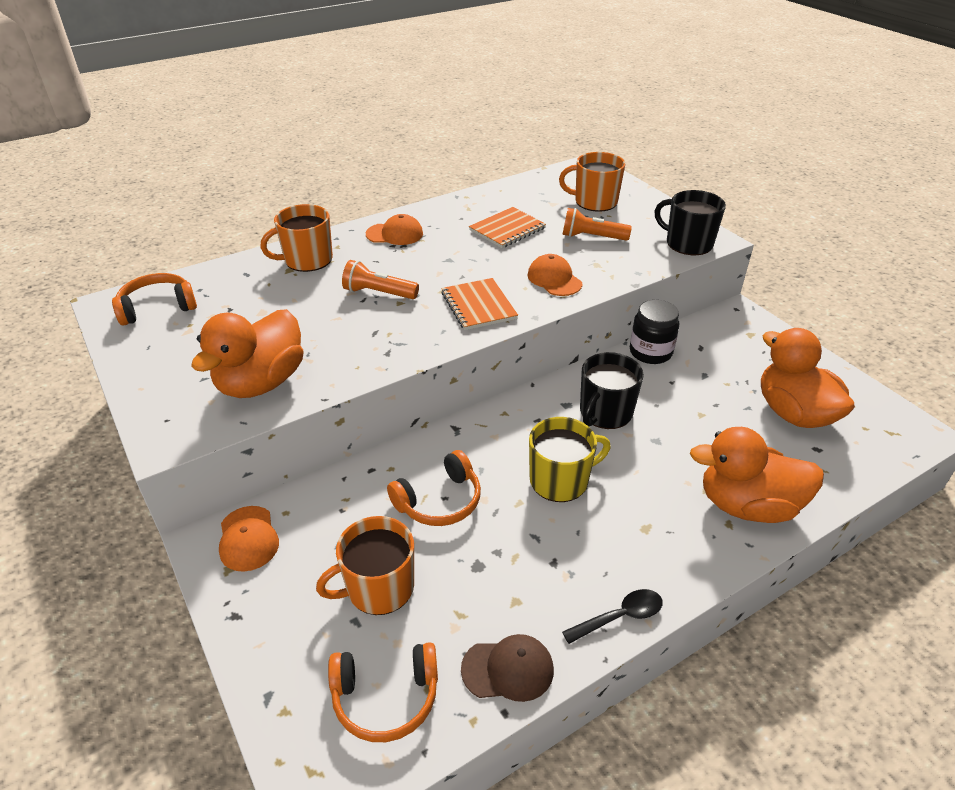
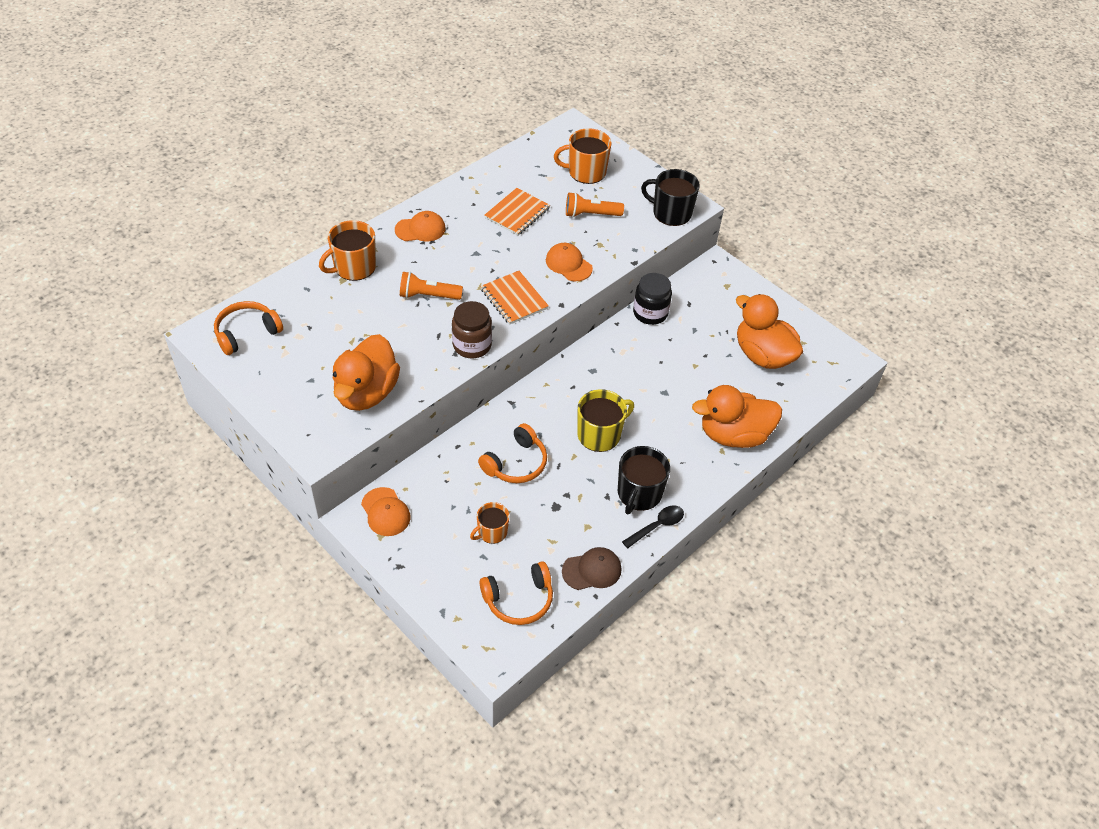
camera: 15 degrees left, 10 degrees up
(378, 588) = (492, 532): orange mug -> orange mug, size x0.63
(411, 347) = (472, 345): none -> brown jar
(605, 412) = (623, 373): black mug -> black mug (639, 493)

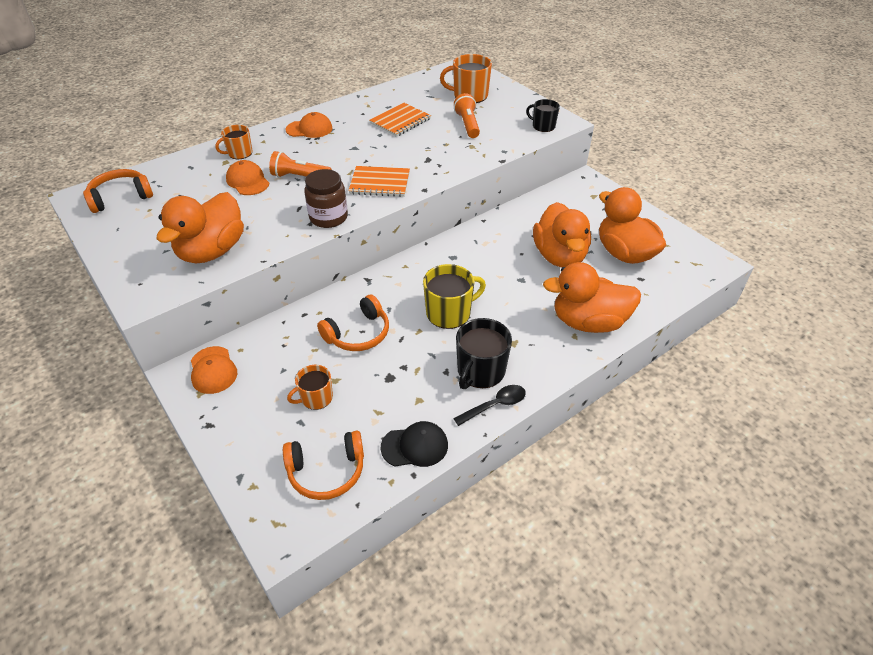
camera: 10 degrees right, 5 degrees down
(354, 267) = (239, 153): orange mug -> orange mug, size x0.63
(514, 299) = (380, 183): orange notebook -> orange notebook turned 60 degrees counterclockwise
(568, 264) = (439, 159): orange cap -> orange cap (248, 181)
(590, 214) = (467, 124): orange flashlight -> orange flashlight turned 75 degrees clockwise
(592, 570) = (415, 446): brown cap -> black cap
(650, 313) = (517, 214): black jar -> none
(671, 213) = (543, 126): black mug -> black mug, size x0.63
(699, 362) = (559, 256): none -> orange duck

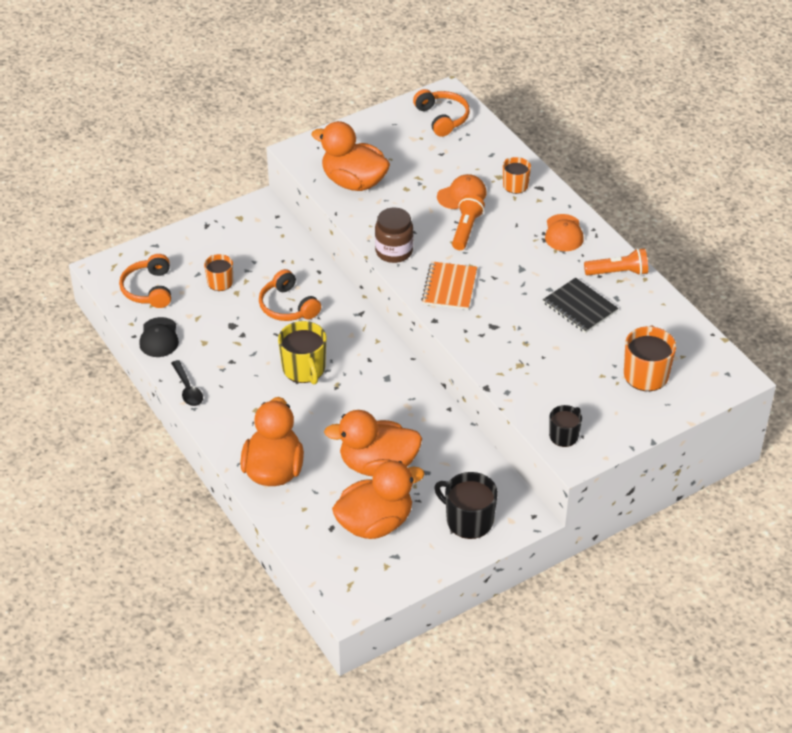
camera: 95 degrees right, 0 degrees up
(213, 370) = (262, 222): orange cap -> none
(400, 121) = (579, 307): orange notebook -> black notebook
(467, 124) = (570, 365): orange flashlight -> orange flashlight (618, 272)
(480, 371) = (227, 383): black mug -> black mug (468, 520)

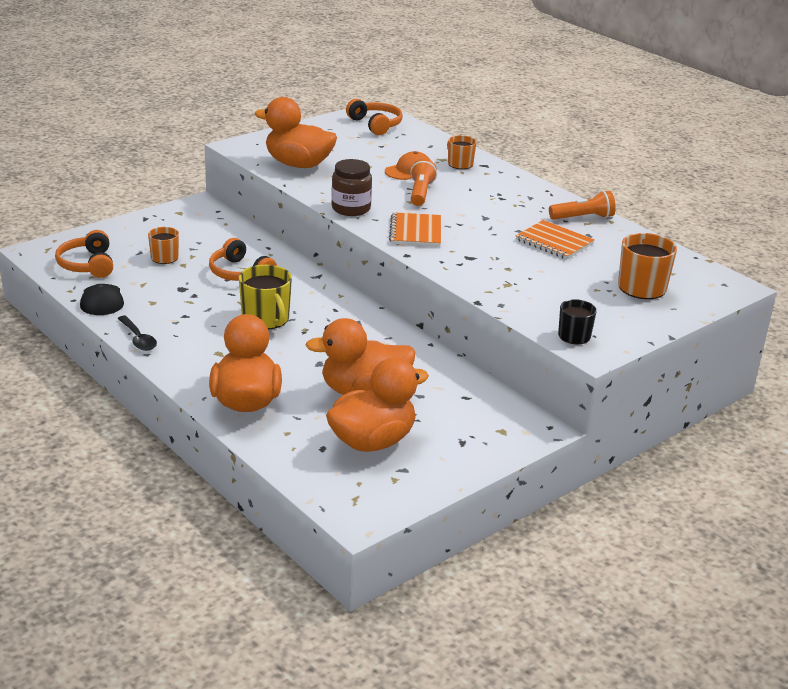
camera: 10 degrees left, 15 degrees down
(468, 520) = (478, 434): black mug -> none
(563, 233) = (519, 193): orange cap -> none
(579, 307) = (554, 242): black notebook -> orange notebook

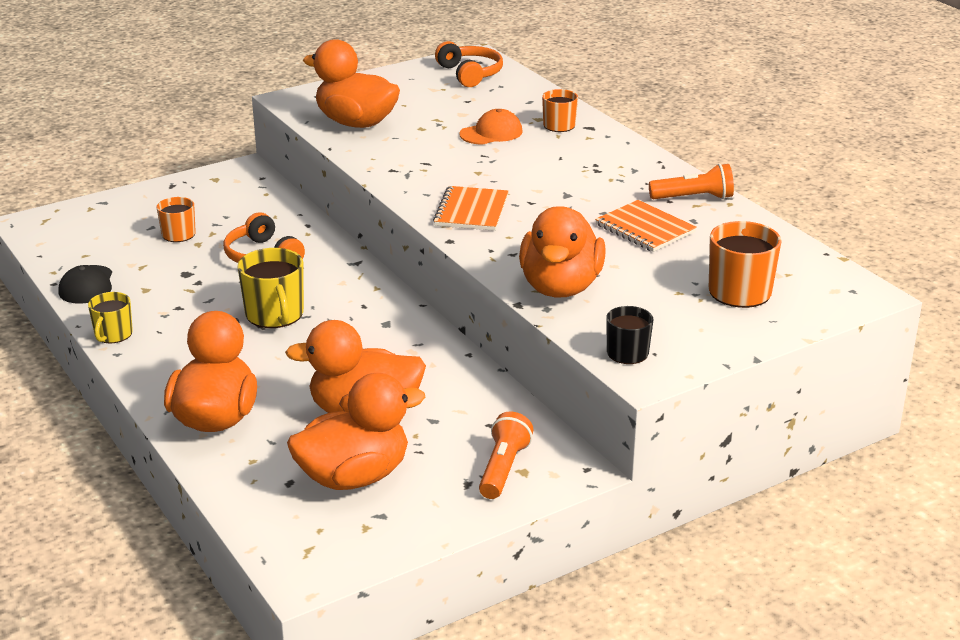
camera: 10 degrees right, 0 degrees up
(87, 265) = (85, 241): orange headphones -> none
(138, 339) = (113, 334): black spoon -> yellow mug
(351, 209) = (401, 180): brown jar -> none
(420, 193) = (495, 161): orange flashlight -> orange flashlight (503, 468)
(505, 288) = (560, 287): none -> orange duck

